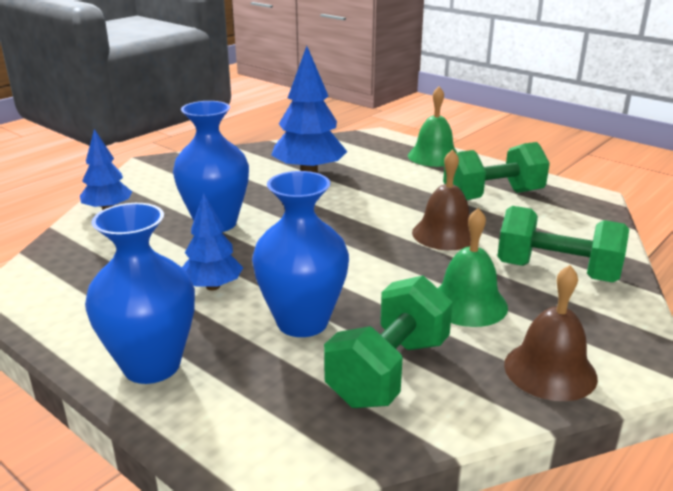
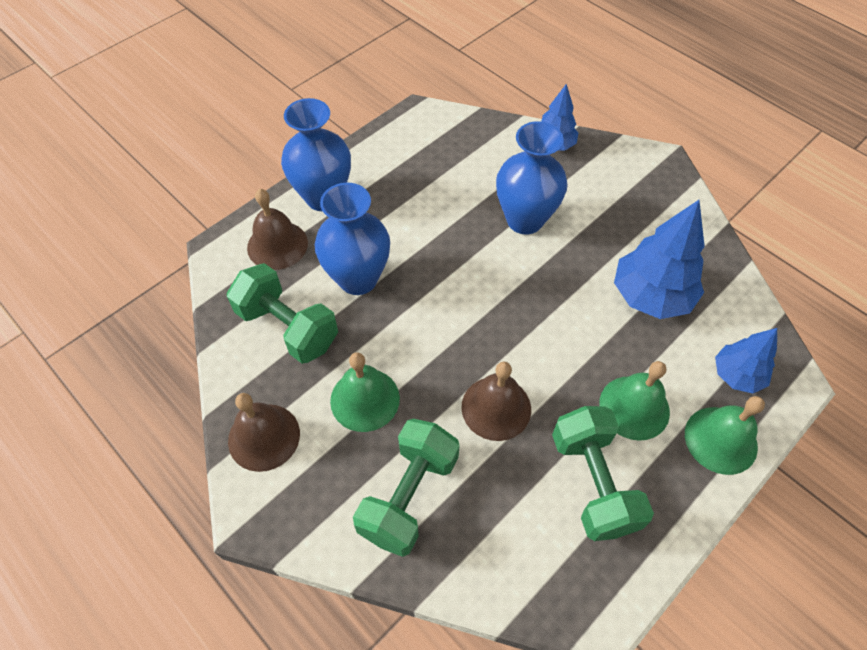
camera: 95 degrees right, 30 degrees up
(213, 286) = (416, 223): blue tree -> blue tree (736, 375)
(243, 401) = (277, 245): none -> brown bell
(419, 181) = (634, 407): none -> green bell

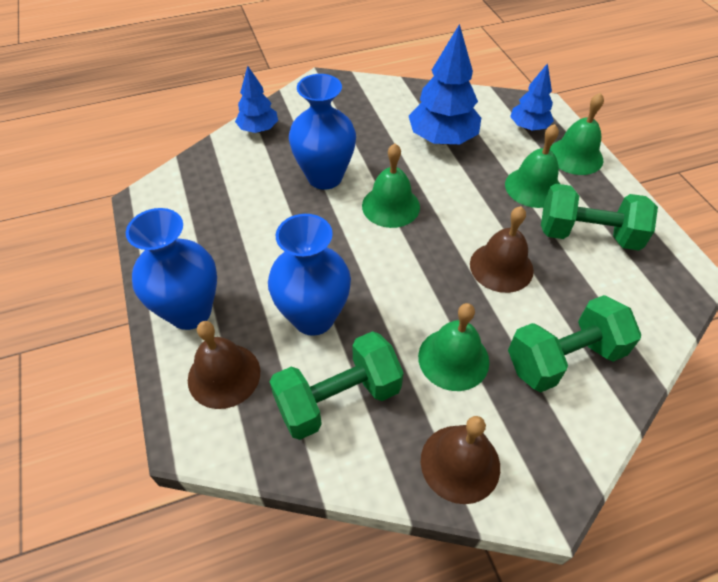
camera: 65 degrees left, 5 degrees down
(409, 495) = (563, 358): green dumbbell -> green dumbbell turned 75 degrees counterclockwise
(520, 286) = (390, 206): none -> green bell

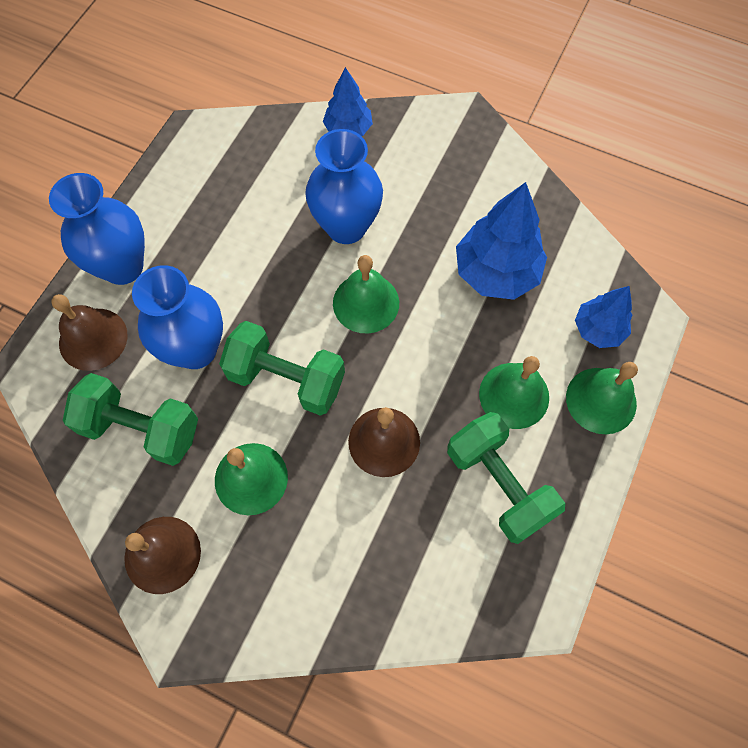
camera: 45 degrees right, 15 degrees up
(563, 358) = (330, 561): green dumbbell -> green dumbbell (286, 379)

